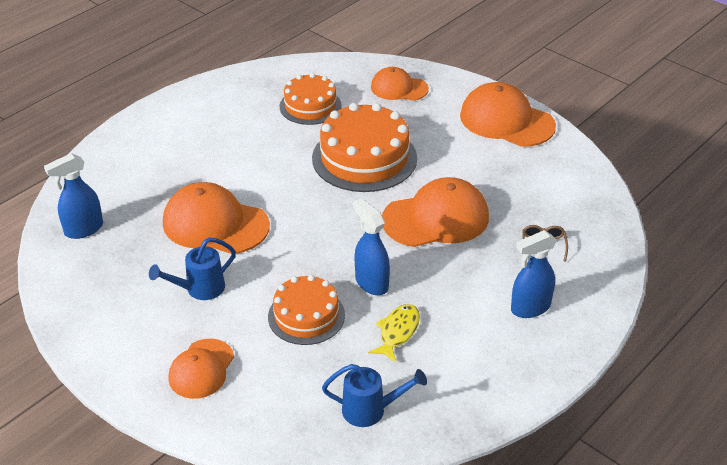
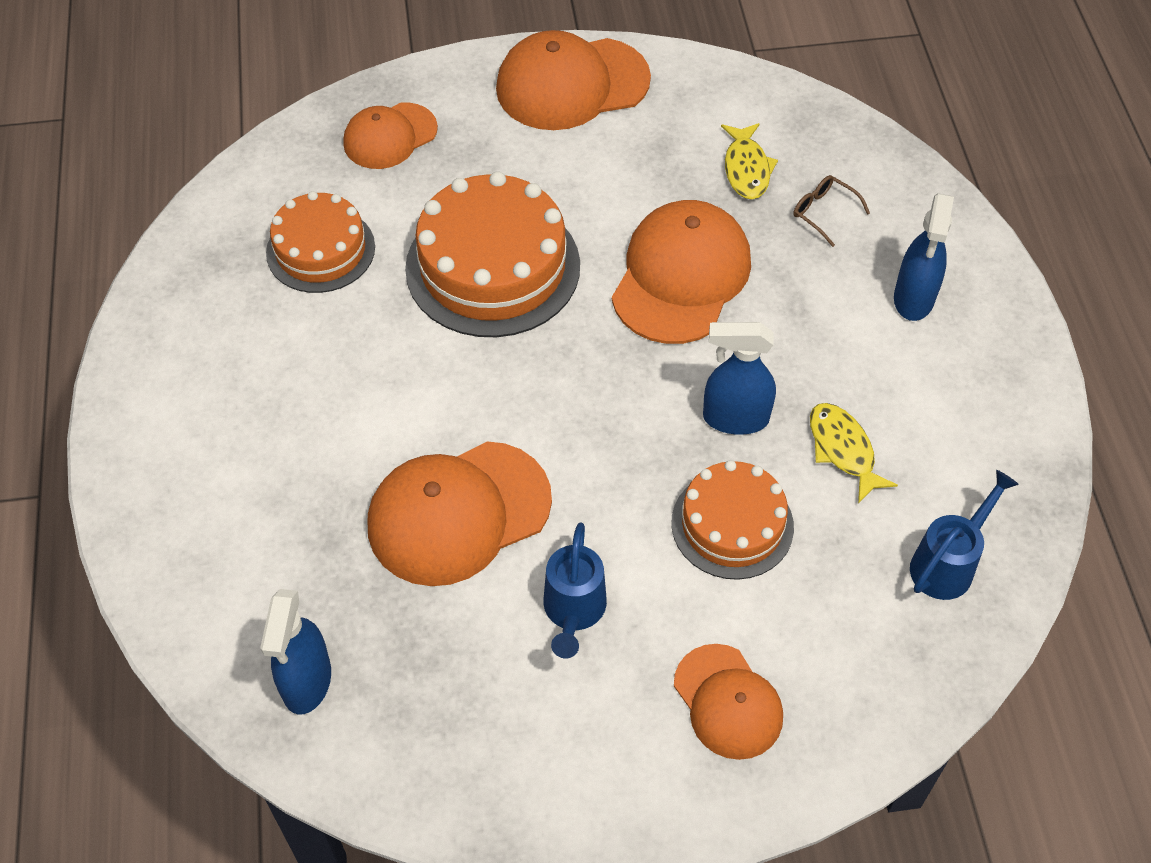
camera: 50 degrees left, 15 degrees up
(534, 204) = (746, 169): none -> yellow fish

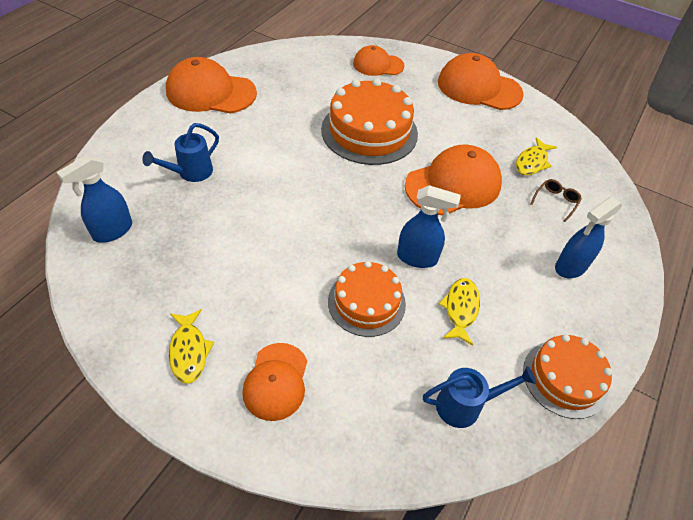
camera: 35 degrees right, 5 degrees down
(320, 250) = (305, 86): orange cake -> orange cake (565, 378)
(458, 513) = (248, 211): orange cap -> orange cap (211, 92)
(573, 611) = (250, 285): blue watering can -> blue watering can (191, 172)
(592, 750) = (189, 351): none -> yellow fish
(735, 418) = (417, 258): blue spray bottle -> blue spray bottle turned 150 degrees clockwise
(823, 212) = (556, 201): brown glasses -> brown glasses turned 45 degrees clockwise

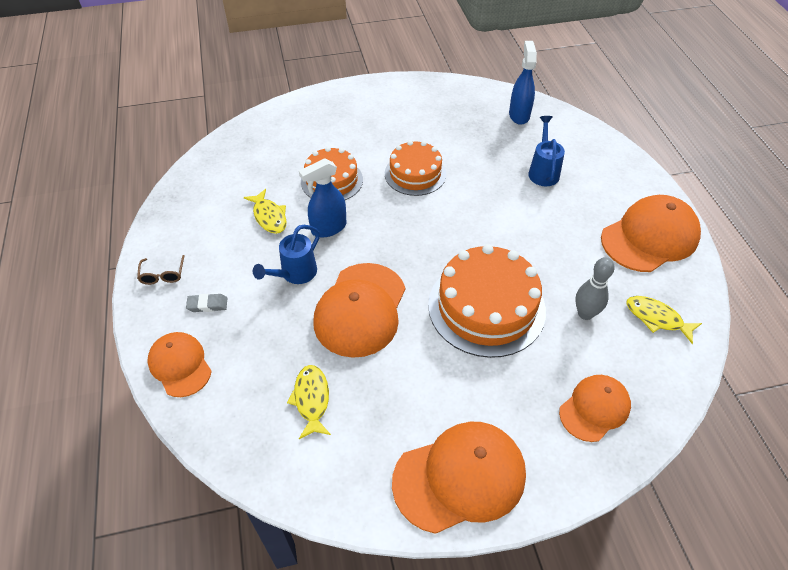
camera: 140 degrees right, 0 degrees up
(189, 351) = (393, 103): yellow fish -> yellow fish (656, 318)
(276, 381) = (336, 119): orange cap -> orange cap (180, 365)
(318, 92) = (585, 314): none -> grey bowling pin
(465, 405) = (226, 171): blue watering can -> blue watering can (295, 274)
(556, 201) = (257, 365): brown glasses -> brown glasses (163, 275)
(565, 378) = (171, 222): orange cake -> orange cake (415, 174)
(570, 267) = (207, 305): blue spray bottle -> grey eraser

